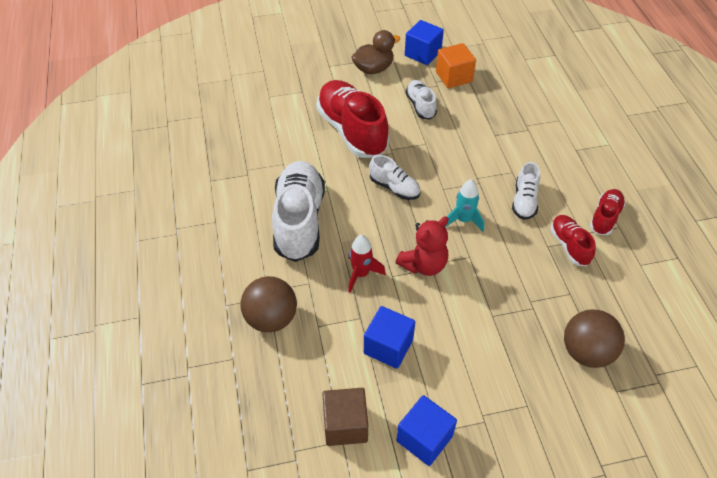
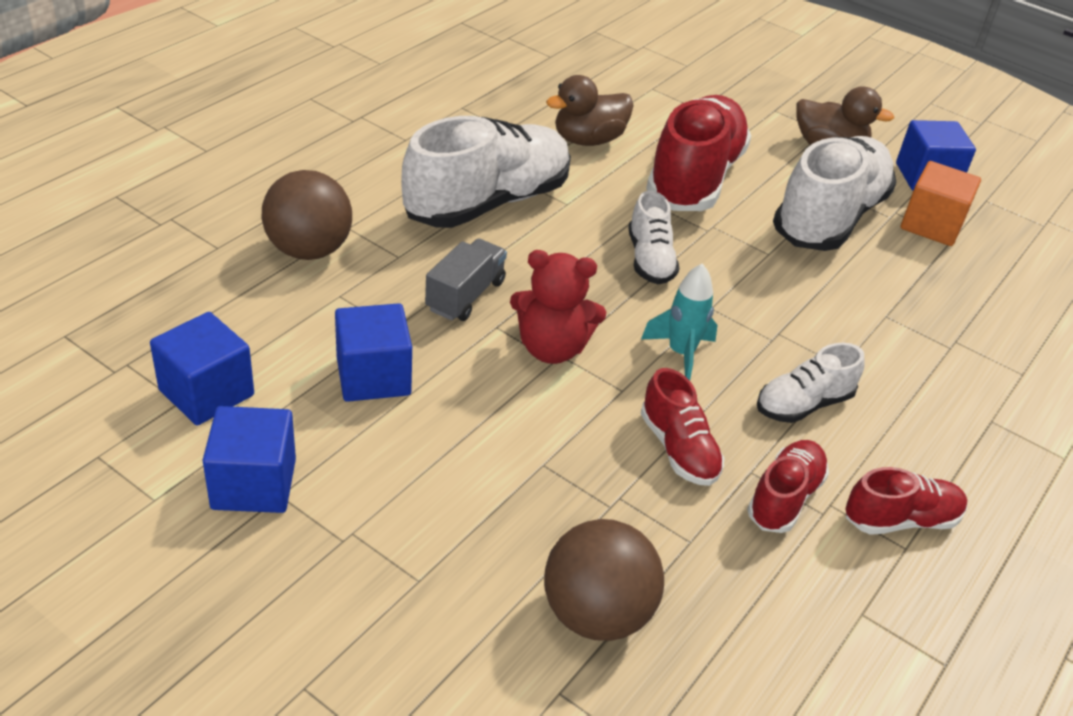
camera: 45 degrees right, 10 degrees down
(286, 149) = (588, 140): none -> brown duck
(345, 425) = (206, 393): brown cube -> blue cube
(361, 274) = (465, 296): red rocket -> grey truck
(420, 106) = (829, 218): white shoe -> white shoe, size x1.96
(518, 261) = (678, 449): none -> red shoe

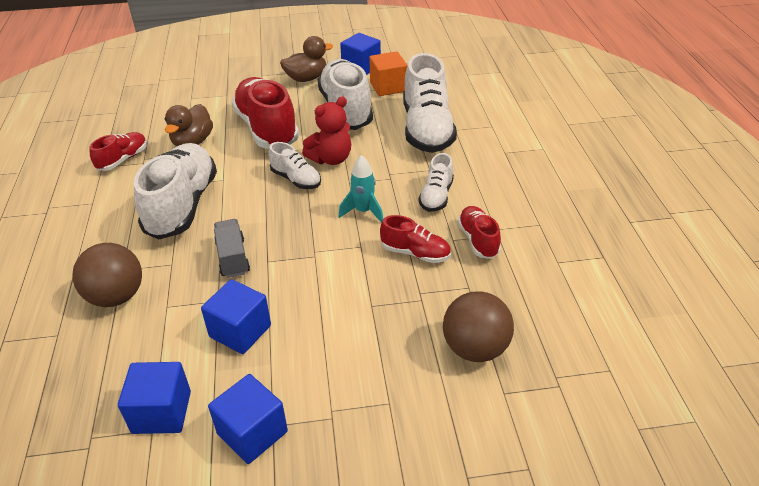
camera: 40 degrees left, 0 degrees up
(551, 348) = (306, 251): red teddy bear -> red teddy bear (331, 159)
(900, 520) = (525, 215): red shoe -> red shoe (123, 159)
(911, 313) = (426, 129): none -> white shoe

